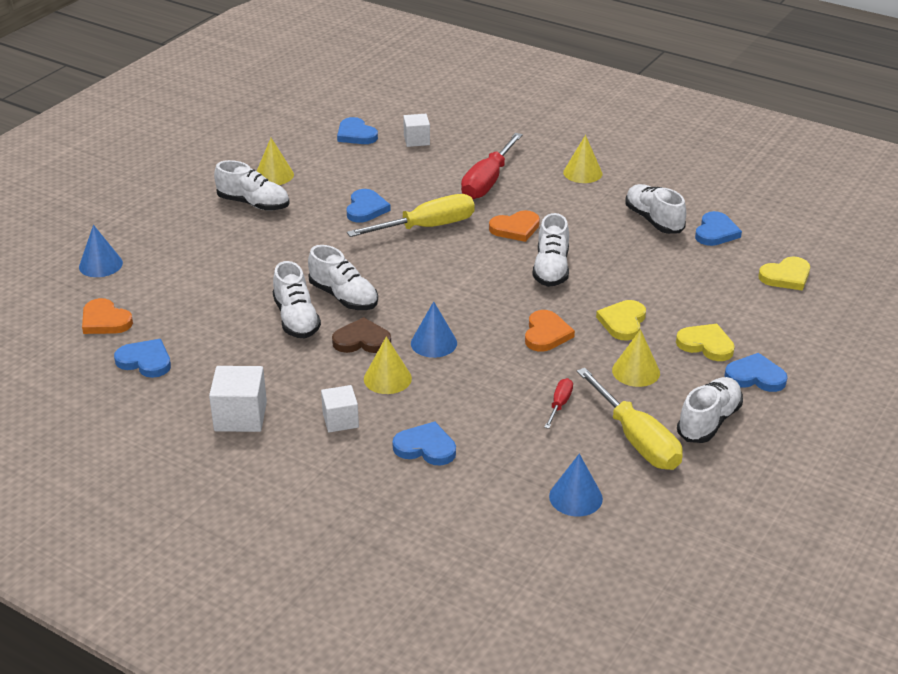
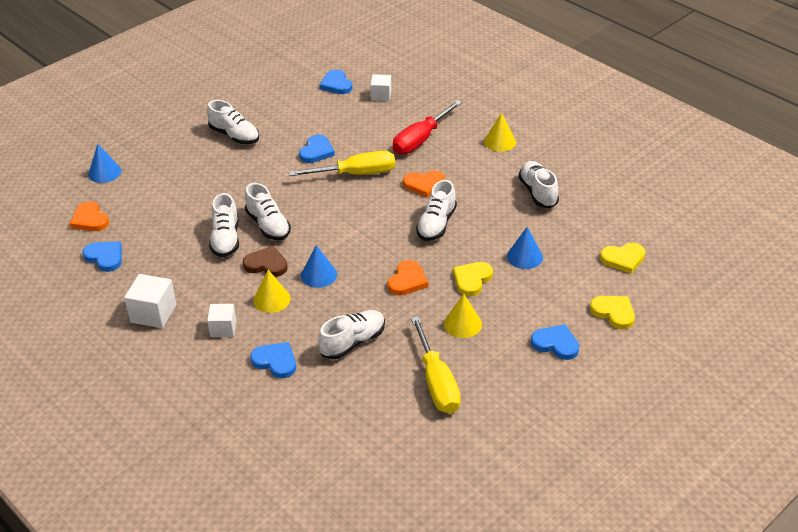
camera: 15 degrees right, 5 degrees up
(274, 175) = (260, 113): yellow cone -> none
(559, 404) = (391, 343): red screwdriver -> none
(575, 497) = (368, 422): blue cone -> blue cone (524, 256)
(706, 345) = (529, 310): yellow heart -> yellow heart (614, 313)
(709, 421) = (500, 376): white shoe -> white shoe (353, 342)
(715, 232) = (584, 210): blue heart -> none

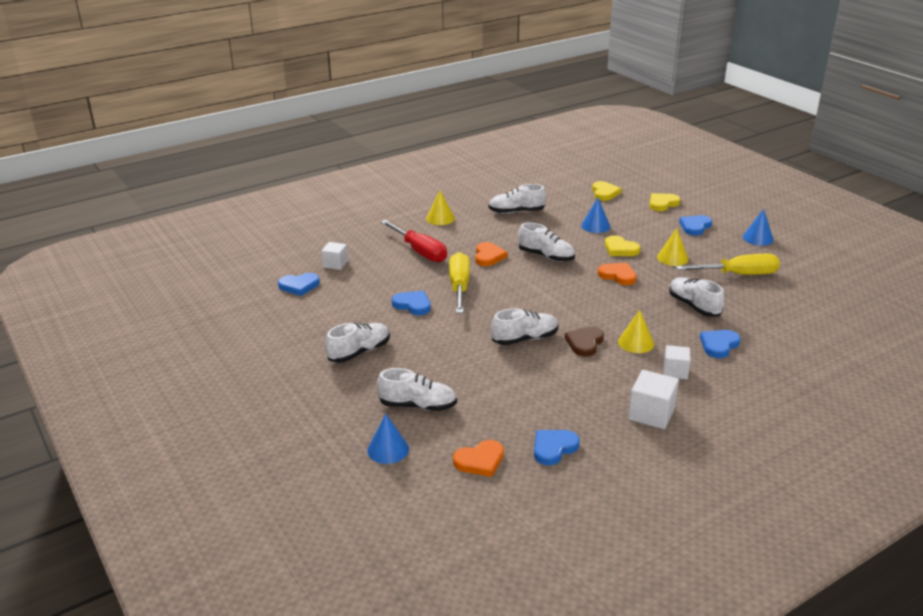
camera: 80 degrees left, 10 degrees down
(226, 239) = (540, 365): white shoe -> white shoe (418, 405)
(318, 275) = (604, 316): blue cone -> blue cone (758, 238)

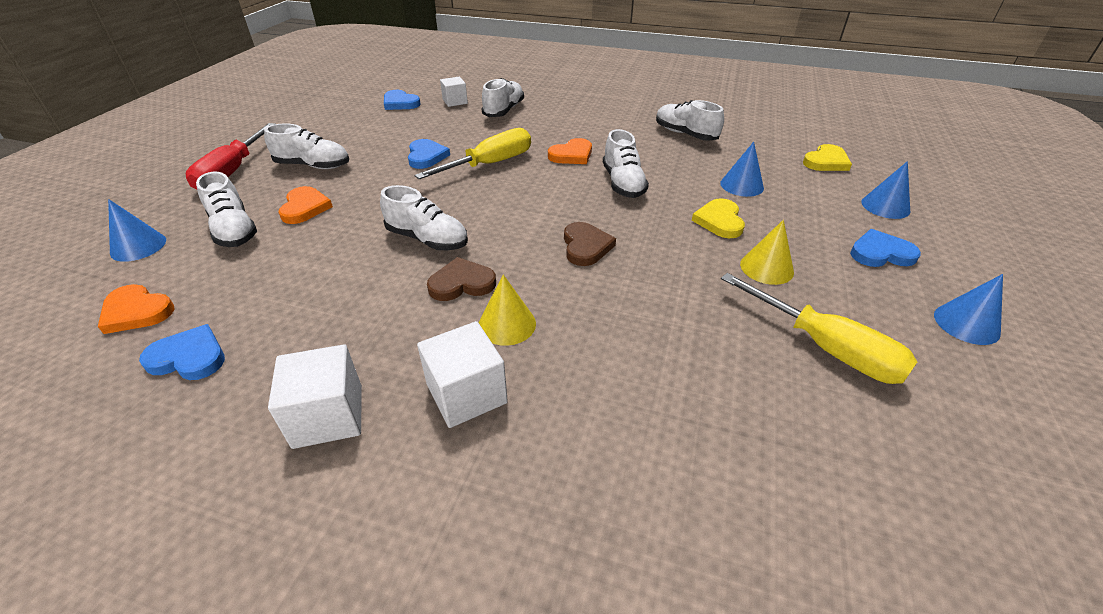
camera: 50 degrees right, 10 degrees up
(419, 251) = (529, 123): red screwdriver -> red screwdriver (232, 171)
(440, 218) = (605, 108): yellow cone -> none
(595, 294) = (586, 246): none -> brown heart
(618, 275) = (654, 244): orange heart -> orange heart (305, 208)
(662, 203) = (885, 206): yellow heart -> blue cone
(675, 371) = (466, 394): white cube -> white cube, size x1.51
(694, 306) = (669, 338): white shoe -> white shoe (504, 110)
(719, 345) = (590, 412): blue heart -> none

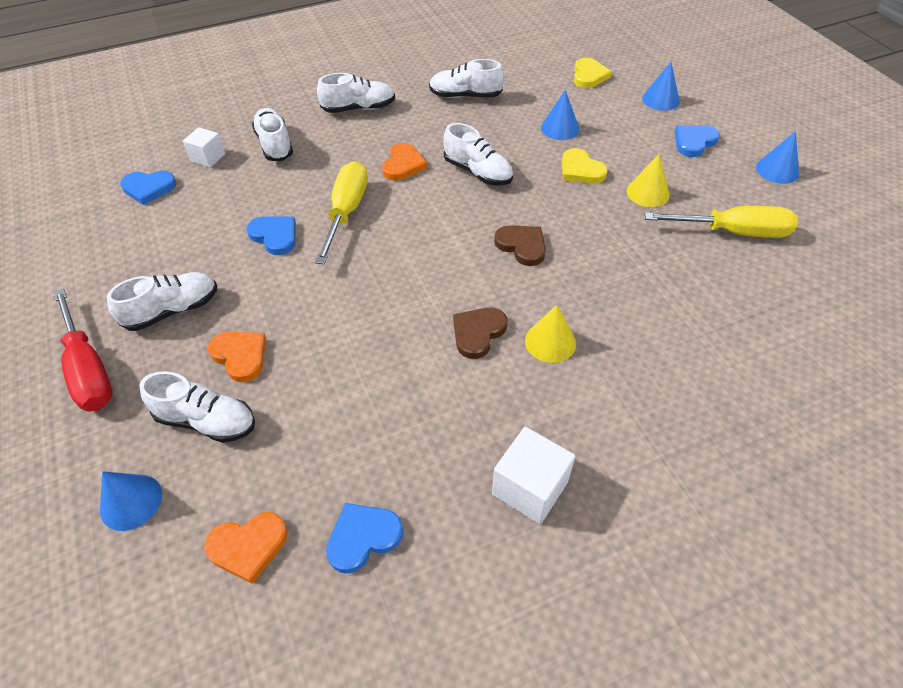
camera: 40 degrees left, 10 degrees up
(427, 239) = (399, 315): white shoe -> white shoe (359, 108)
(466, 394) = (591, 406): white cube -> none

